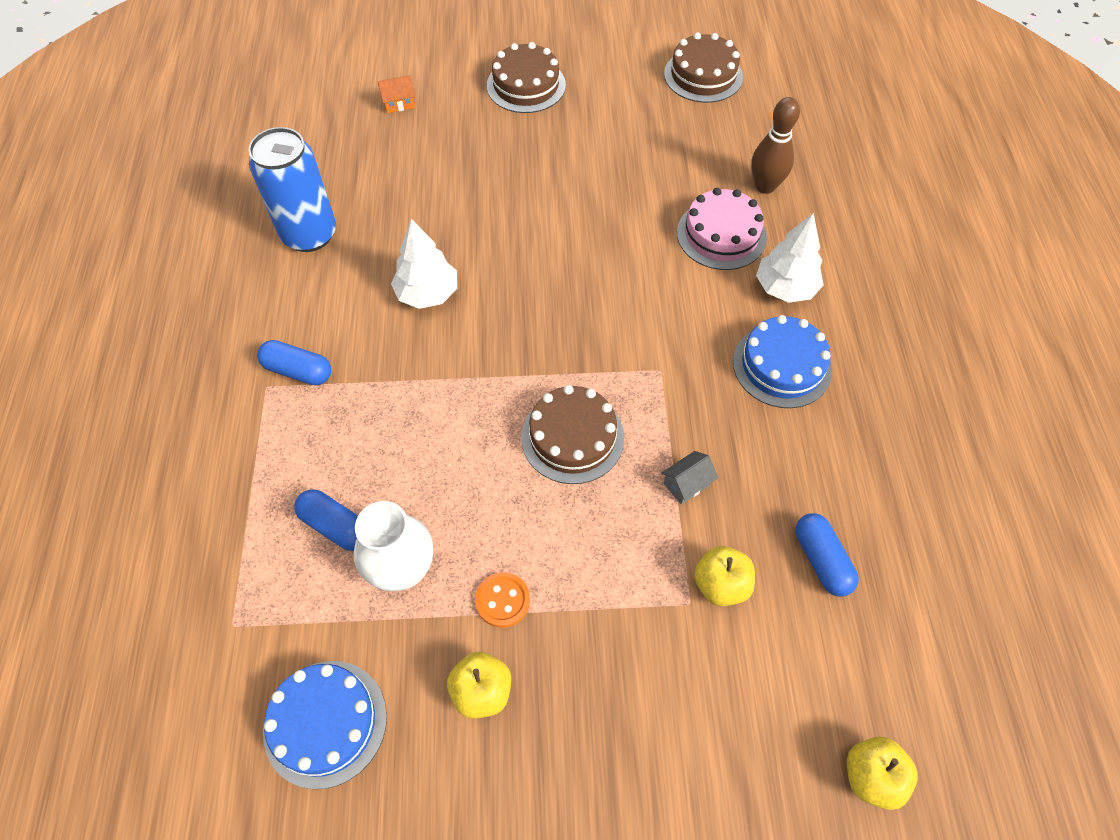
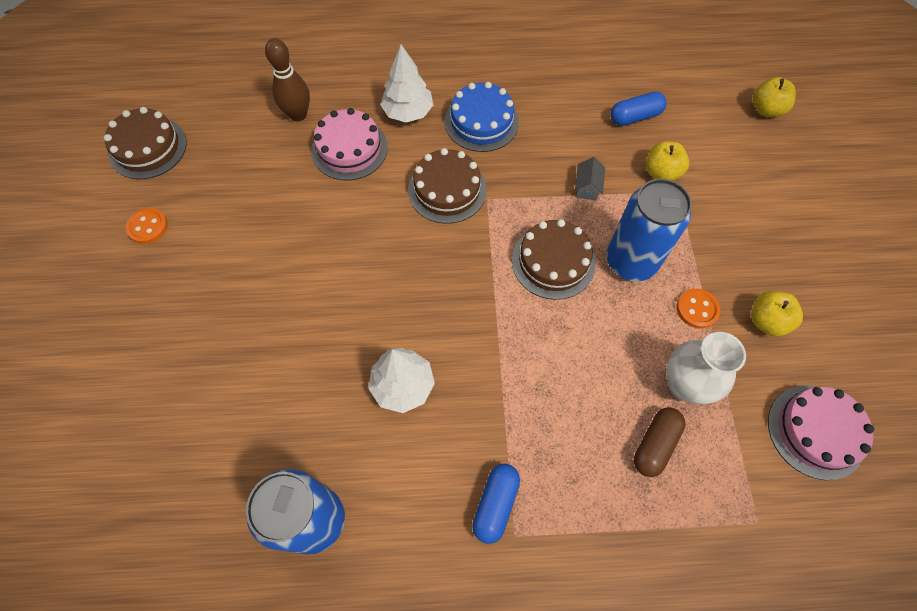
camera: 90 degrees left, 5 degrees up
(325, 723) = (816, 431): blue cake -> pink cake
(336, 526) = (655, 444): blue capsule -> brown capsule
(399, 103) = (119, 439): orange house -> none
(526, 85) = (122, 303): brown cake -> brown cake (447, 190)
(573, 527) = (631, 261): none -> blue can
(608, 89) = (148, 227): none -> orange button
(687, 484) = (587, 187): grey house -> grey house turned 45 degrees clockwise

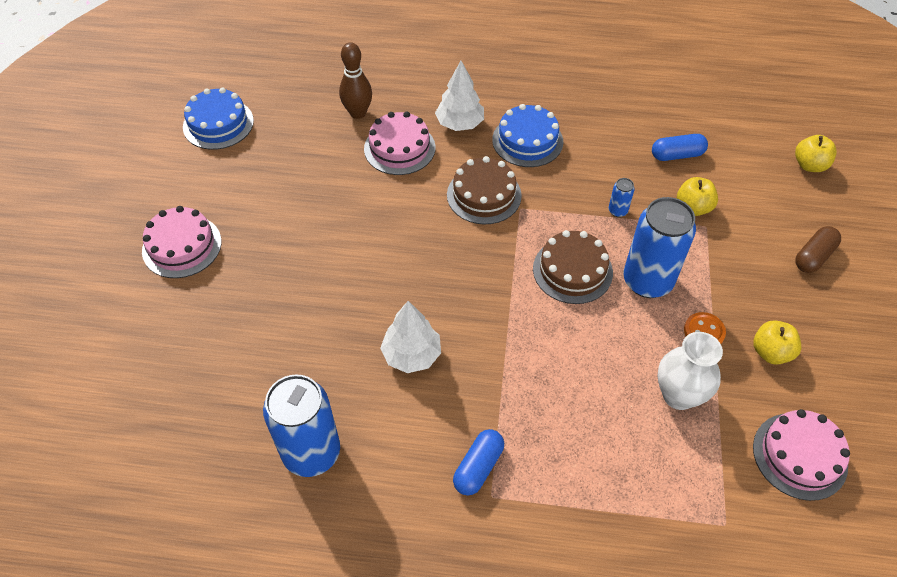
camera: 10 degrees right, 10 degrees down
(130, 298) = (182, 246): none -> pink cake
(148, 148) = (218, 124): brown cake -> blue cake
(148, 227) = (207, 189): orange button -> none
(587, 187) = (617, 211): grey house -> blue can
(655, 444) = (639, 441): brown capsule -> brown capsule (813, 256)

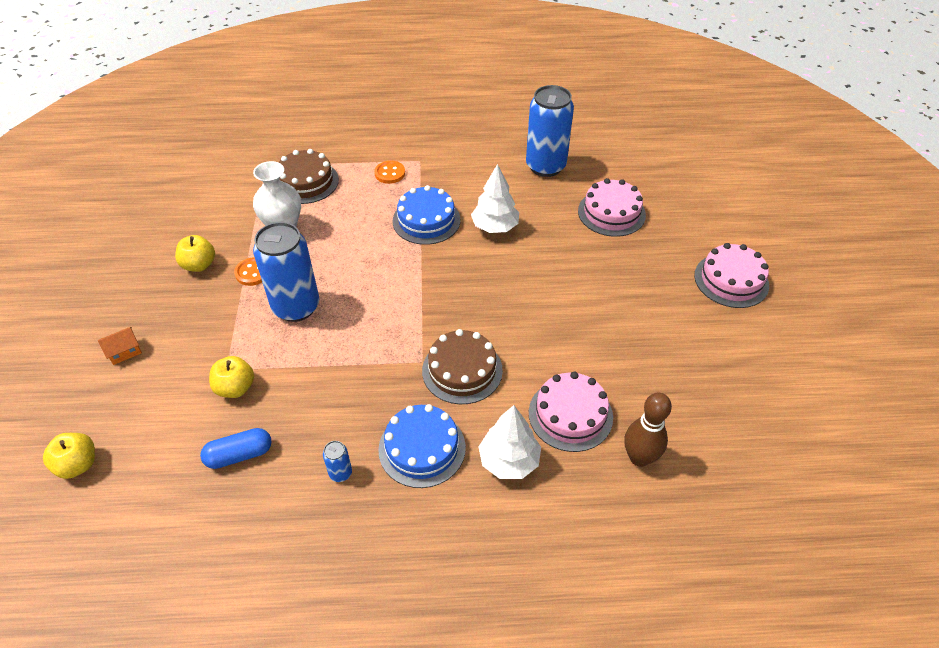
camera: 170 degrees right, 5 degrees down
(218, 124) = (794, 416): blue cake -> blue cake (426, 220)
(478, 467) = (430, 172): blue capsule -> none
(537, 475) = (390, 173): none -> orange button
(572, 270) = (366, 307): brown cake -> brown cake (306, 182)
(617, 211) = (318, 372): blue can -> blue can (340, 473)
(799, 455) = (202, 204): pink cake -> pink cake (611, 213)
(813, 256) = (124, 352): brown capsule -> orange house

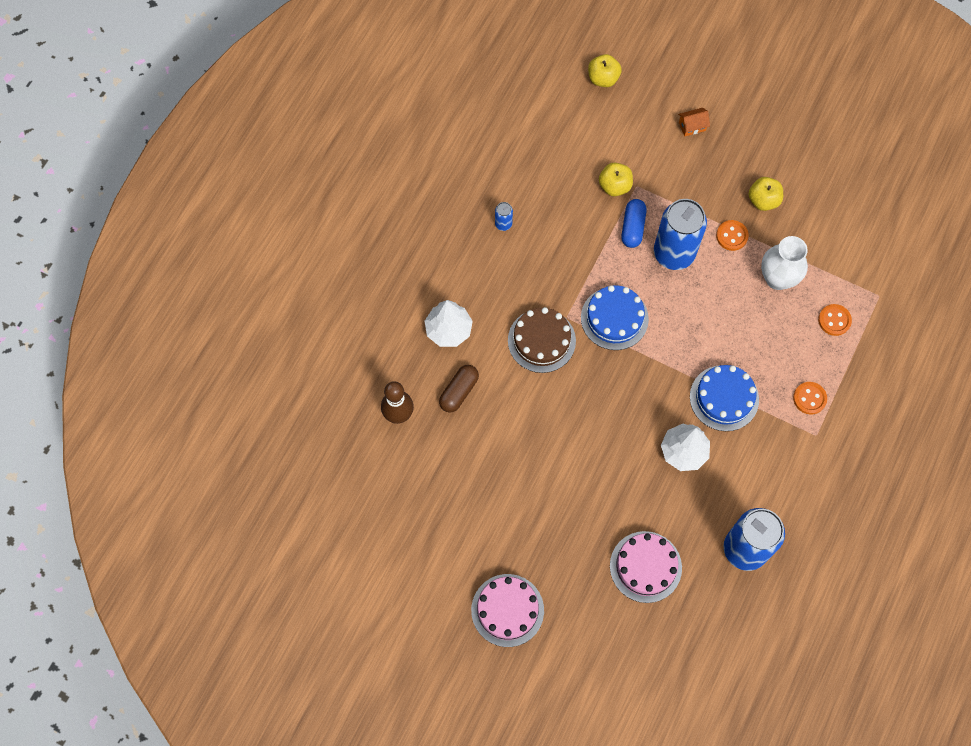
camera: 120 degrees right, 20 degrees up
(124, 352) = (692, 126): orange house -> orange house turned 75 degrees clockwise
(239, 455) = (554, 170): blue capsule -> blue capsule (633, 227)
(306, 182) = (834, 320): brown cake -> orange button
(422, 448) = (492, 281): blue cake -> blue cake (614, 318)
(570, 414) = (459, 392): pink cake -> brown capsule

